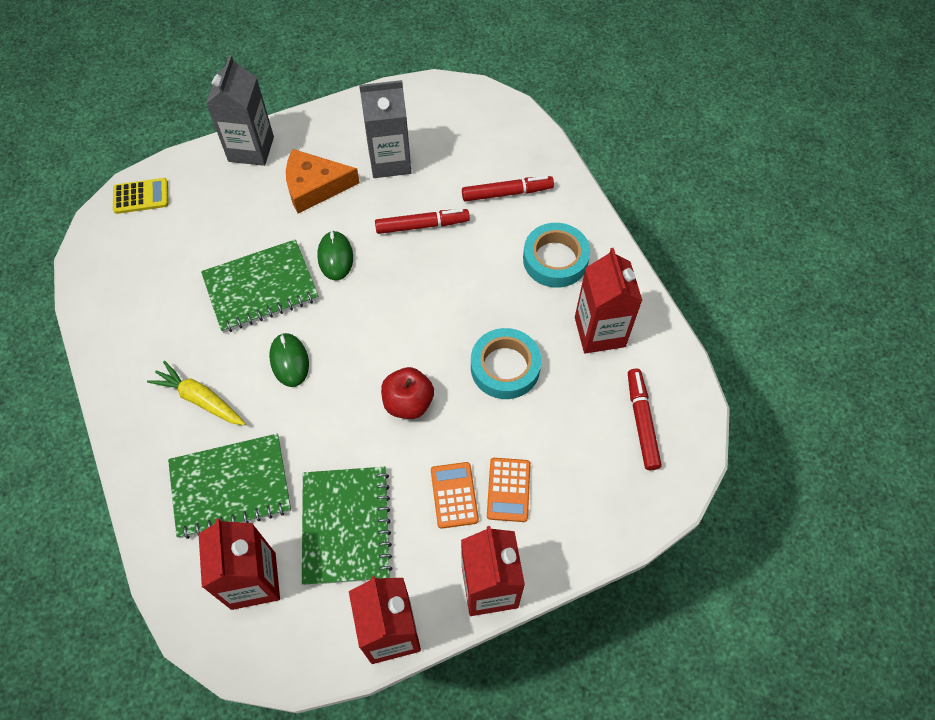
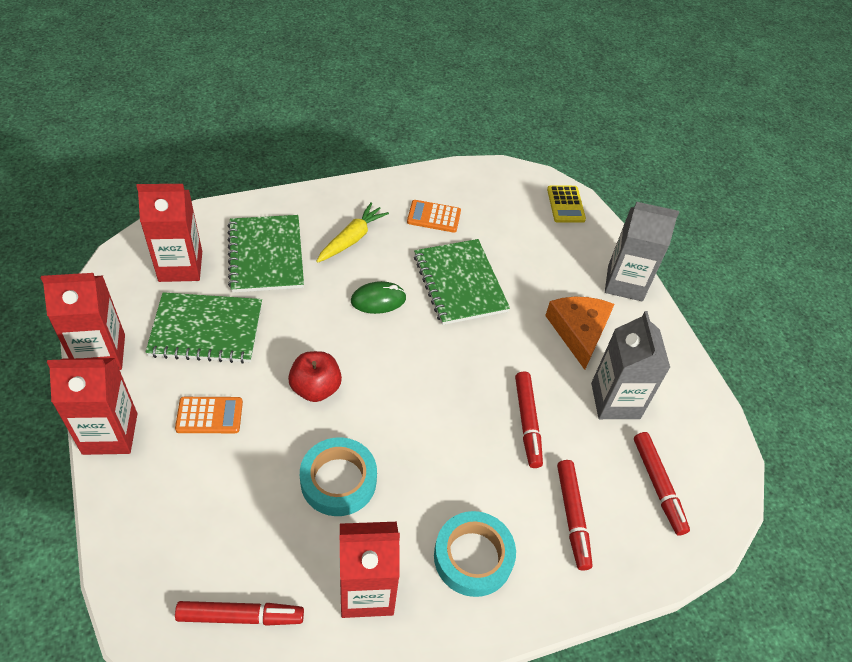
camera: 90 degrees right, 10 degrees down
(335, 257) = (490, 342): green mouse -> none
(468, 136) = (658, 486): none -> red marker
(508, 490) = (200, 463): orange calculator -> orange calculator (434, 217)

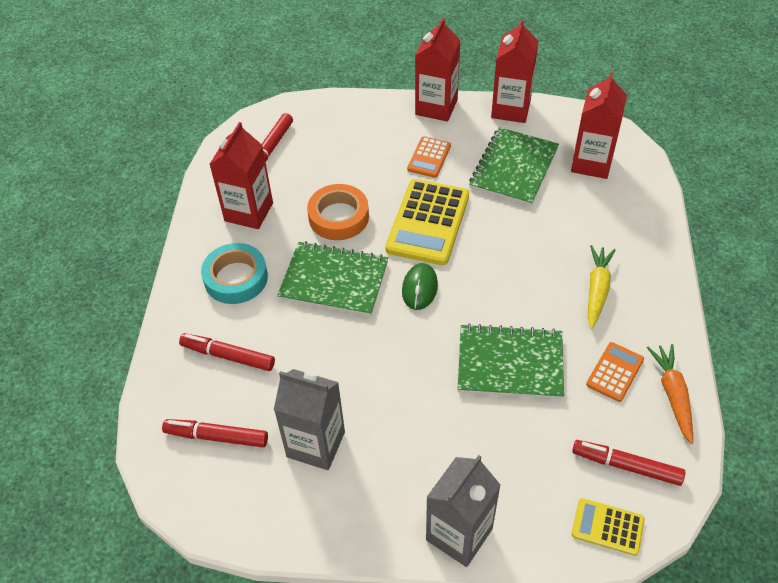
camera: 120 degrees right, 0 degrees up
(266, 255) = (590, 220): green notebook -> green notebook (334, 280)
(315, 388) = (428, 222): red apple -> yellow calculator
(338, 480) = (338, 217): turquoise tape -> orange tape
(352, 239) = (597, 290): yellow carrot -> yellow carrot turned 135 degrees counterclockwise
(378, 300) = (509, 289): green mouse -> green mouse (419, 288)
(437, 182) = (672, 395): none -> orange carrot
(527, 422) = (328, 359): red marker -> red marker (626, 466)
(579, 331) = (410, 450): orange cheese -> none

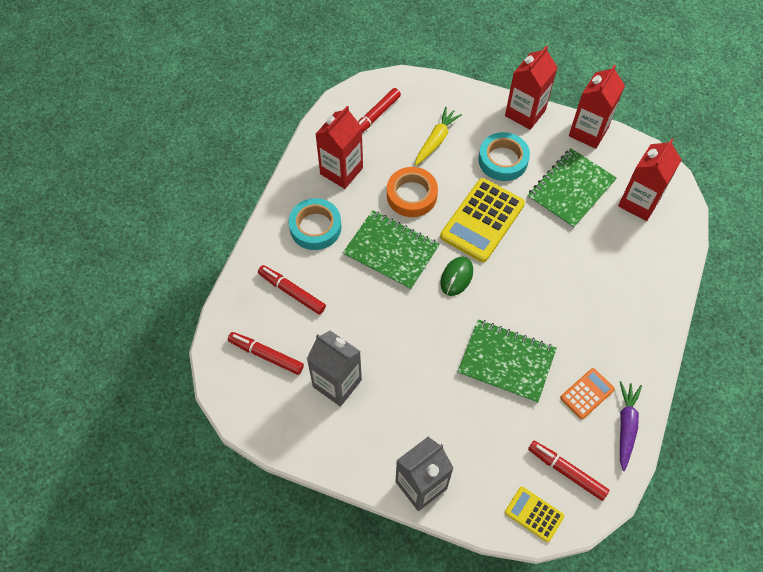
camera: 15 degrees right, 10 degrees up
(429, 157) = (503, 160): orange calculator -> turquoise tape
(597, 290) = (599, 319): yellow carrot -> yellow carrot (436, 140)
(672, 395) = (626, 426): orange carrot -> purple carrot

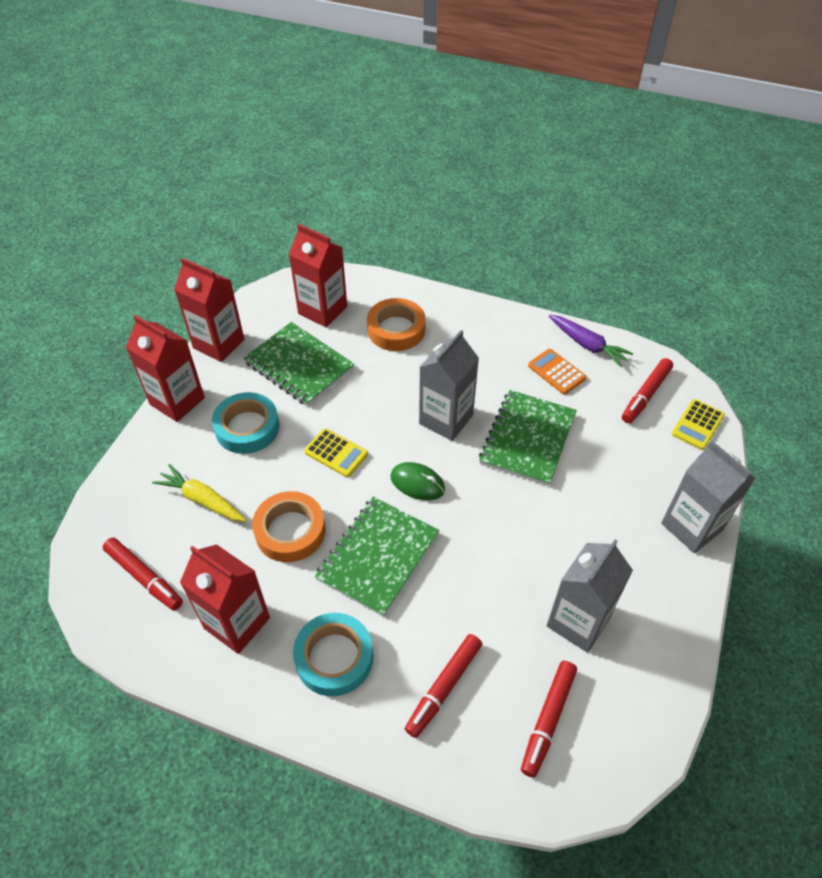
camera: 90 degrees left, 10 degrees down
(482, 220) = (336, 453): yellow calculator -> yellow calculator, size x0.53
(522, 299) = (446, 419): none -> grey carton
(623, 260) = (396, 329): none -> orange tape
(626, 426) = (587, 345): purple carrot -> purple carrot turned 150 degrees counterclockwise

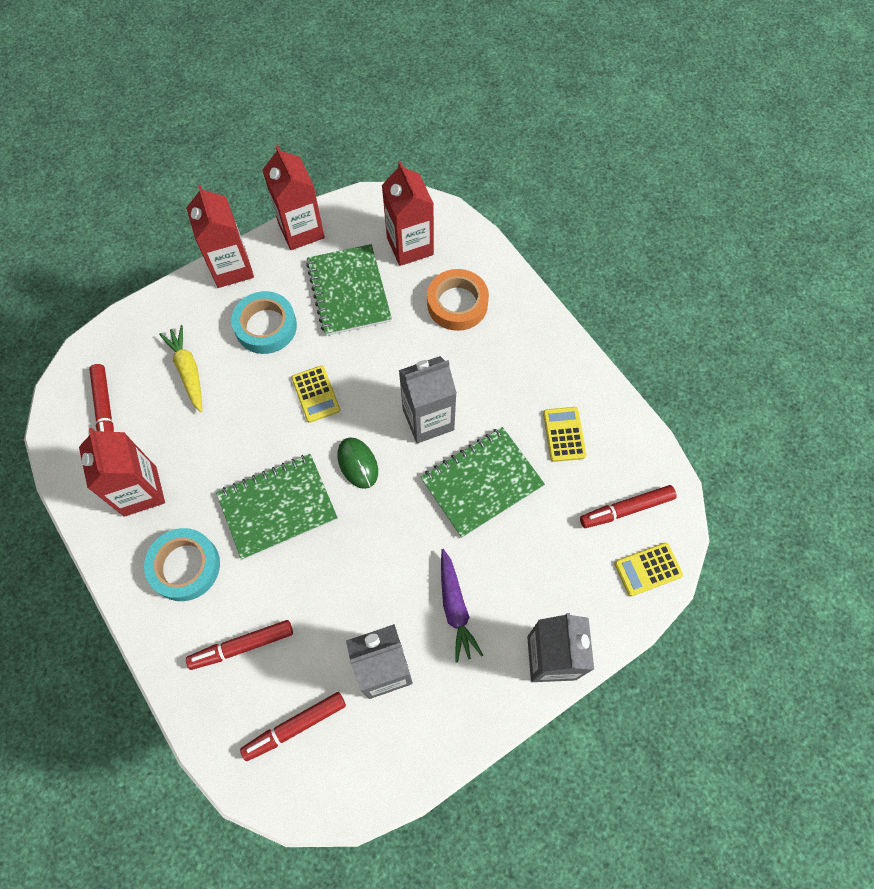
camera: 35 degrees right, 15 degrees up
(290, 531) = (231, 440): orange tape -> none
(556, 372) = (564, 434): orange calculator -> yellow calculator
(587, 345) = (617, 425): purple carrot -> purple carrot (455, 608)

